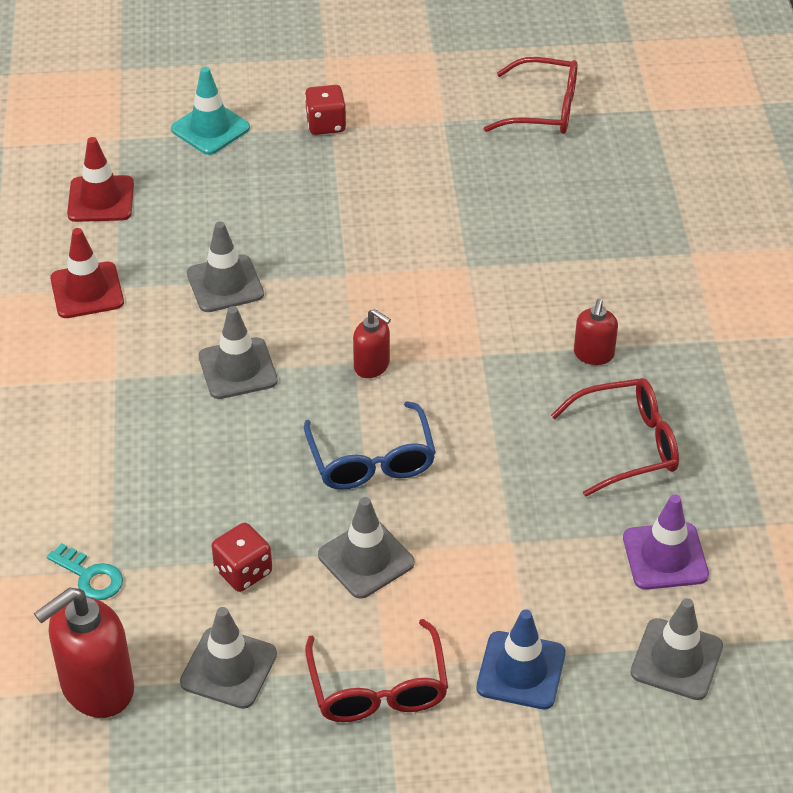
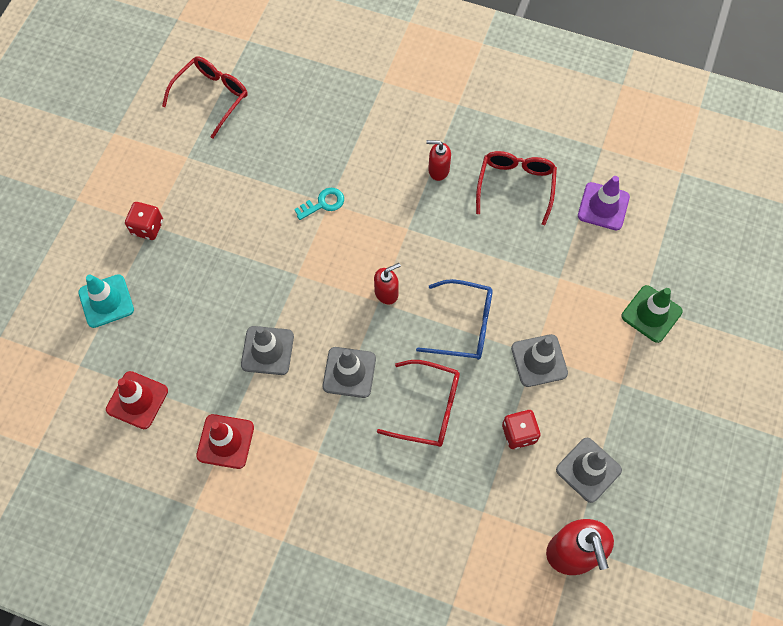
camera: 65 degrees left, 20 degrees up
(90, 576) = (484, 527): turquoise key -> turquoise key (323, 203)
(378, 687) = (634, 393): red glasses -> red glasses (428, 408)
(521, 670) = (651, 314): blue traffic cone -> green traffic cone
(593, 354) = (438, 170): red soap dispenser -> red soap dispenser turned 150 degrees clockwise
(676, 659) = (673, 235): grey traffic cone -> none

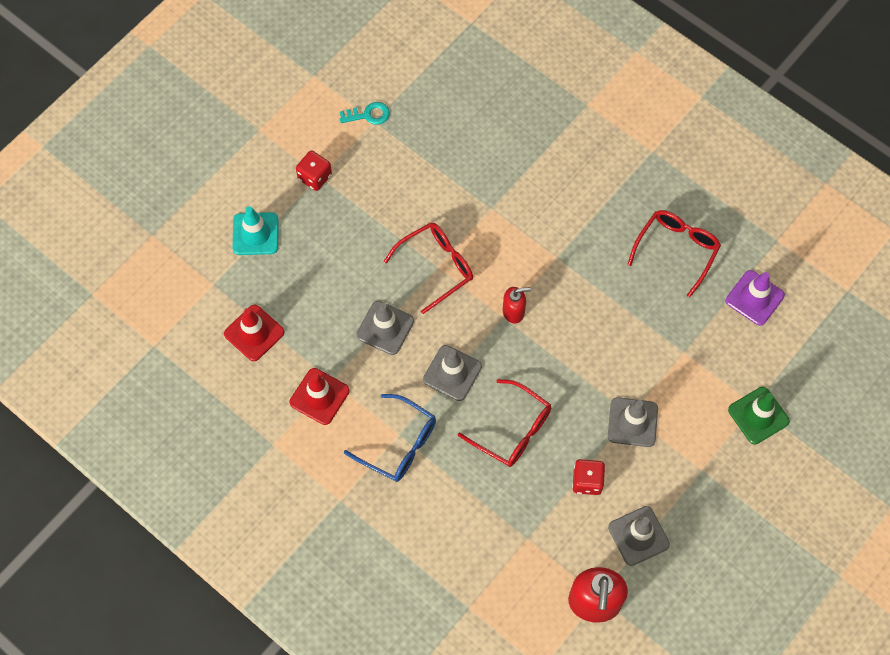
camera: 20 degrees right, 0 degrees up
(211, 97) = (416, 69): red glasses -> red glasses (436, 267)
(323, 203) = (485, 207): turquoise key -> turquoise key (368, 115)
(438, 170) = (607, 210): red soap dispenser -> none
(463, 325) = (574, 366): blue glasses -> blue glasses (398, 444)

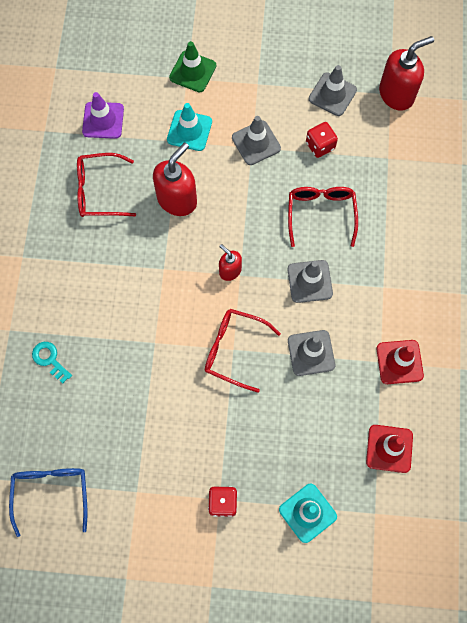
camera: 125 degrees left, 5 degrees up
(368, 115) = (133, 500): turquoise key -> turquoise key (50, 360)
(398, 444) = (390, 282): blue glasses -> blue glasses (51, 493)
(619, 311) = (177, 199): none -> red soap dispenser
(689, 369) = (189, 130): none -> turquoise traffic cone

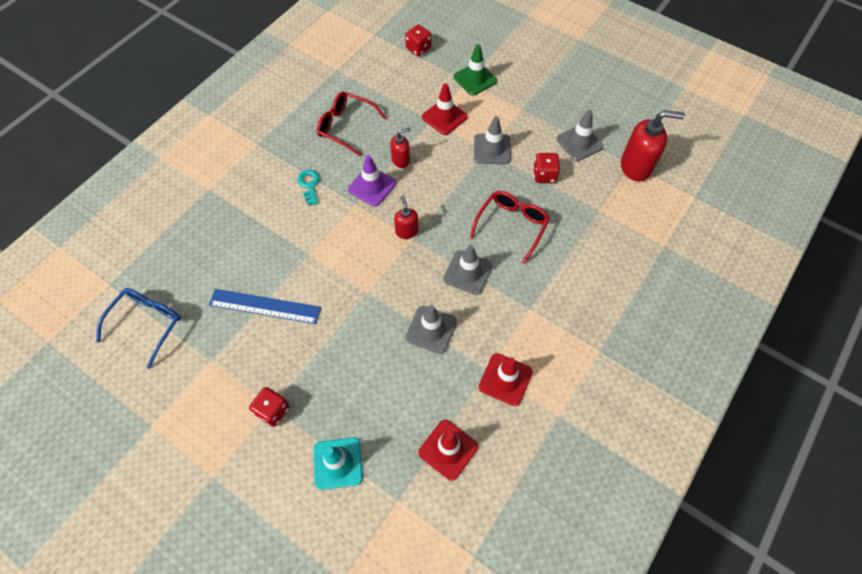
camera: 30 degrees right, 10 degrees down
(50, 360) = (221, 225): turquoise key -> turquoise key (309, 185)
(103, 120) = (383, 81): purple traffic cone -> purple traffic cone (372, 186)
(113, 63) = (418, 48): none -> red dice
(149, 414) = (265, 306): none -> blue ruler
(177, 199) = (401, 160): red soap dispenser -> red soap dispenser, size x0.56
(189, 130) = (444, 117): turquoise traffic cone -> red traffic cone
(234, 350) = (368, 293): red glasses -> none

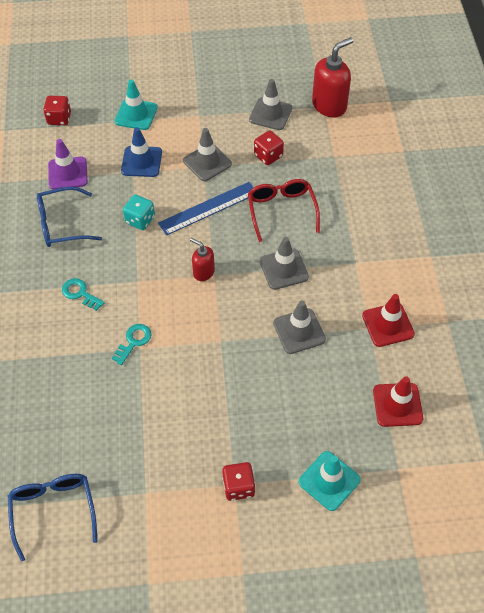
camera: 40 degrees left, 5 degrees down
(265, 306) = (146, 415): blue ruler -> blue ruler (208, 208)
(309, 246) = (133, 341): none -> turquoise key
(346, 127) = (62, 224): red glasses -> blue glasses
(372, 186) = (137, 257): purple traffic cone -> purple traffic cone (68, 173)
(401, 160) = (140, 220): red soap dispenser -> turquoise dice
(444, 117) = (141, 162): red traffic cone -> blue traffic cone
(475, 79) = (136, 114): green traffic cone -> turquoise traffic cone

